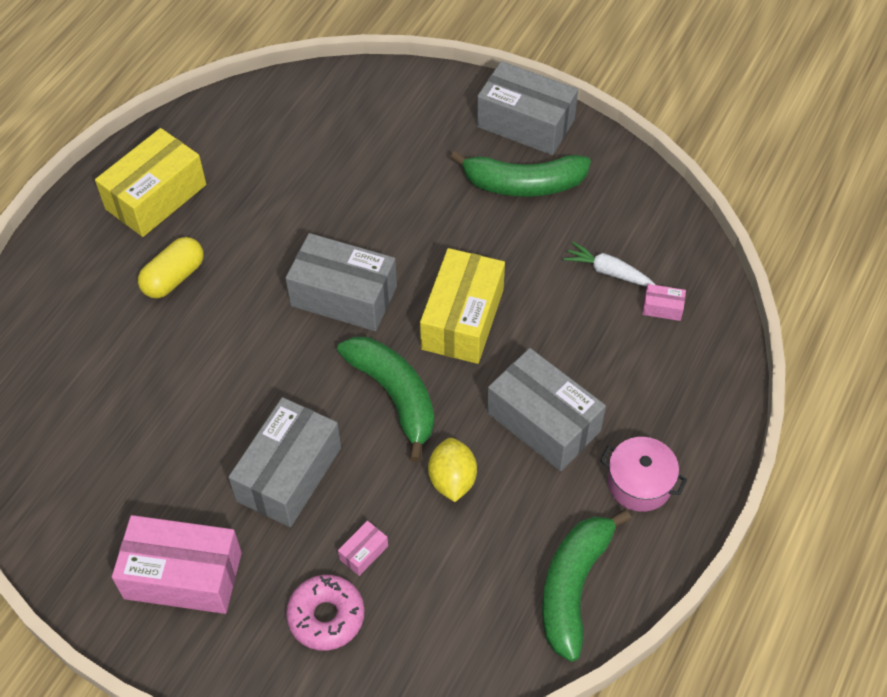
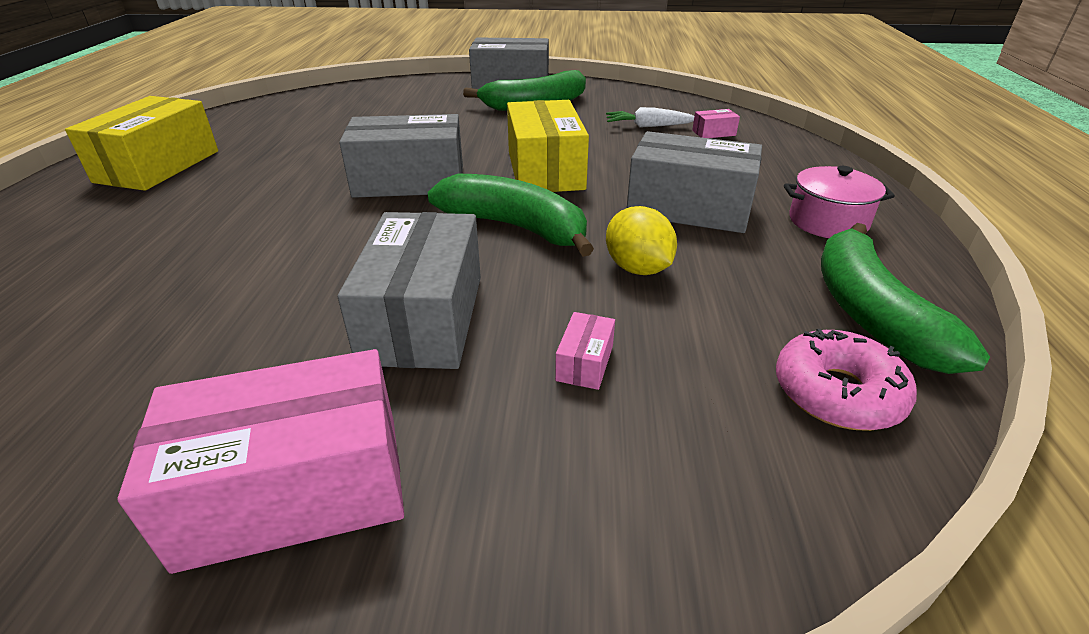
camera: 25 degrees left, 20 degrees down
(174, 278) = (193, 207): yellow capsule -> none
(326, 616) = (586, 457): pink donut -> pink donut (837, 393)

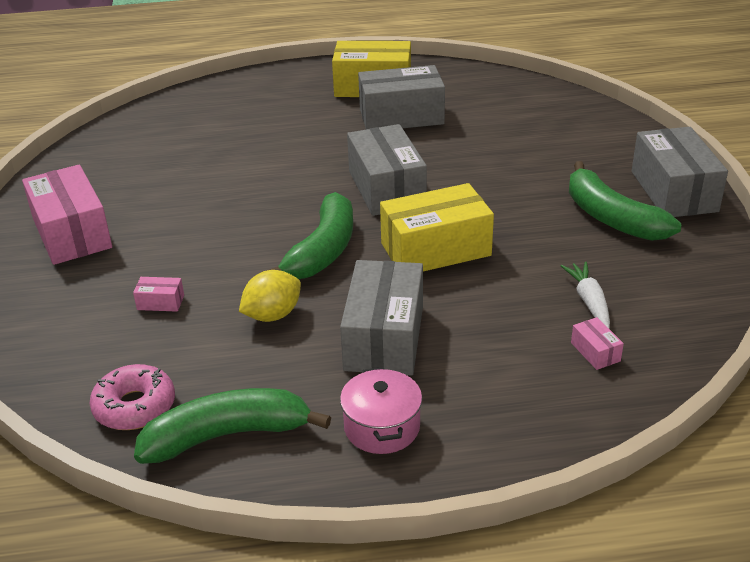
camera: 80 degrees right, 0 degrees up
(424, 318) = (200, 237): grey box -> grey box (401, 116)

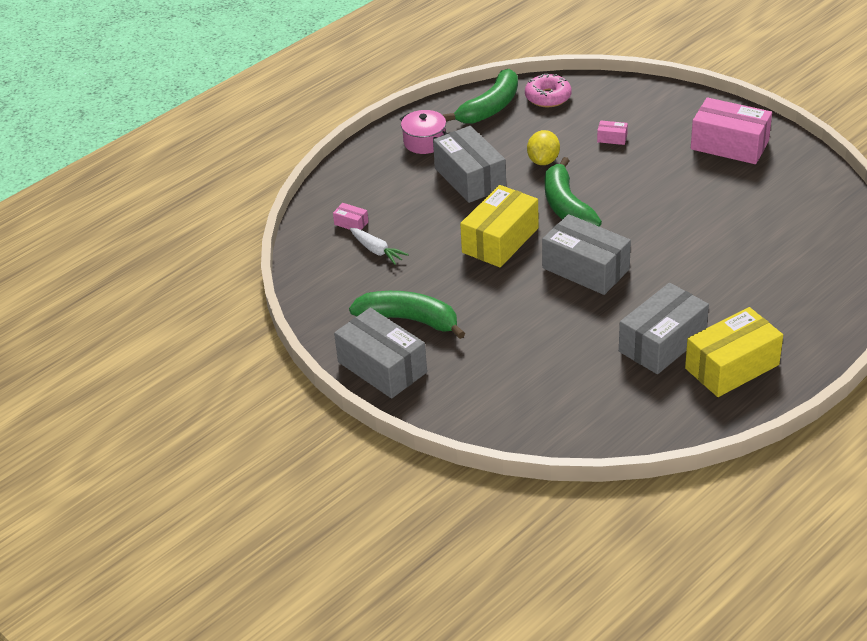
camera: 145 degrees right, 5 degrees up
(160, 302) = (612, 138): pink box -> pink box turned 45 degrees clockwise

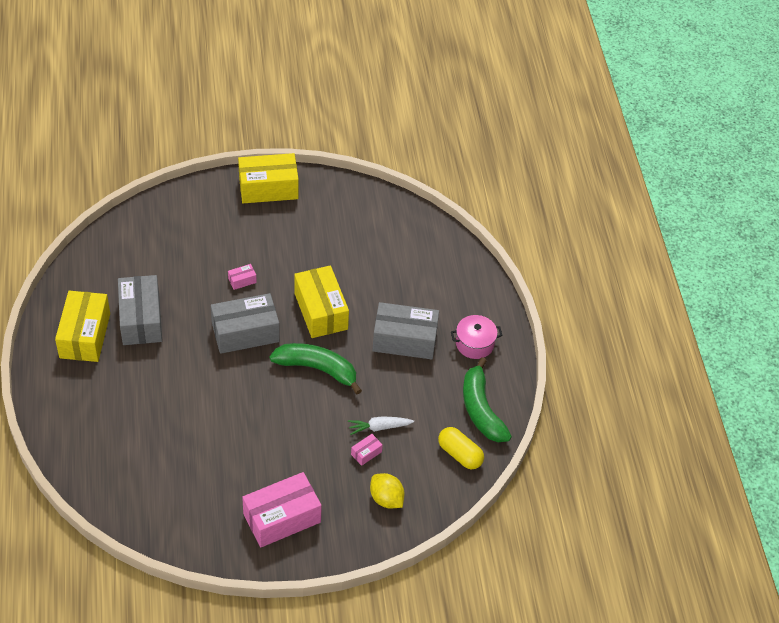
camera: 120 degrees right, 10 degrees up
(351, 223) = (419, 251): pink box -> pink box (242, 280)
(377, 251) = (376, 247): white carrot -> white carrot (379, 427)
(382, 367) = (268, 188): grey box -> yellow box
(409, 320) = (295, 223): green banana -> none
(543, 161) = (382, 393): yellow lemon -> yellow lemon (386, 499)
(548, 97) = (460, 454): pink donut -> yellow capsule

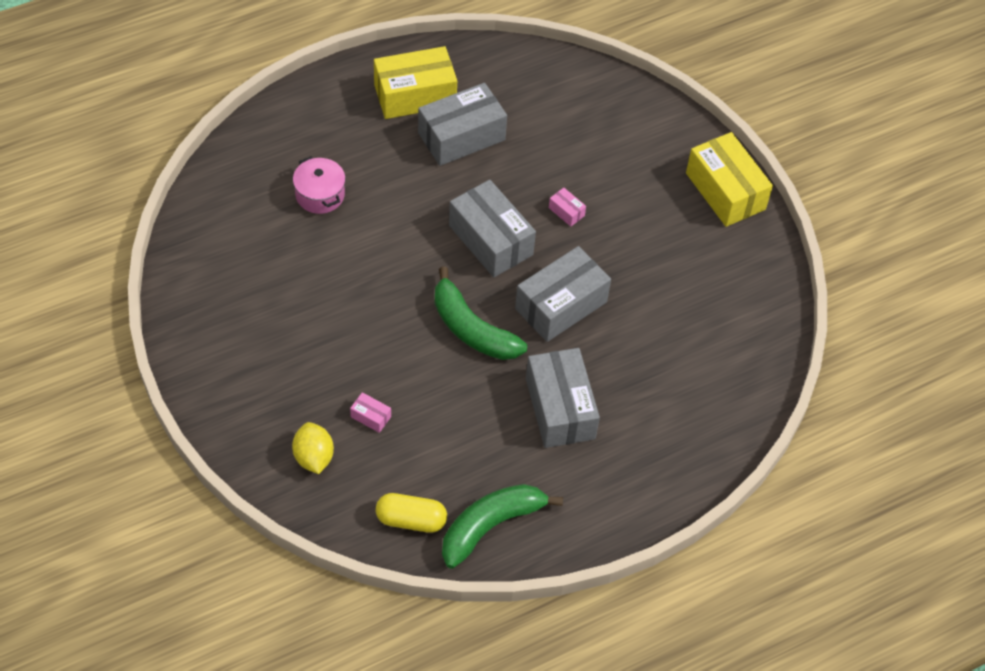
camera: 70 degrees right, 5 degrees up
(282, 518) = (246, 359): pink box -> none
(317, 369) = (471, 329): green banana -> green banana turned 135 degrees clockwise
(321, 311) = (561, 305): yellow box -> grey box
(379, 427) = (414, 419): white carrot -> none
(386, 499) = (313, 457): yellow lemon -> yellow lemon turned 45 degrees counterclockwise
(460, 454) = (411, 520): yellow capsule -> yellow capsule turned 75 degrees clockwise
(474, 344) = (593, 490): pink pot -> pink pot (320, 195)

